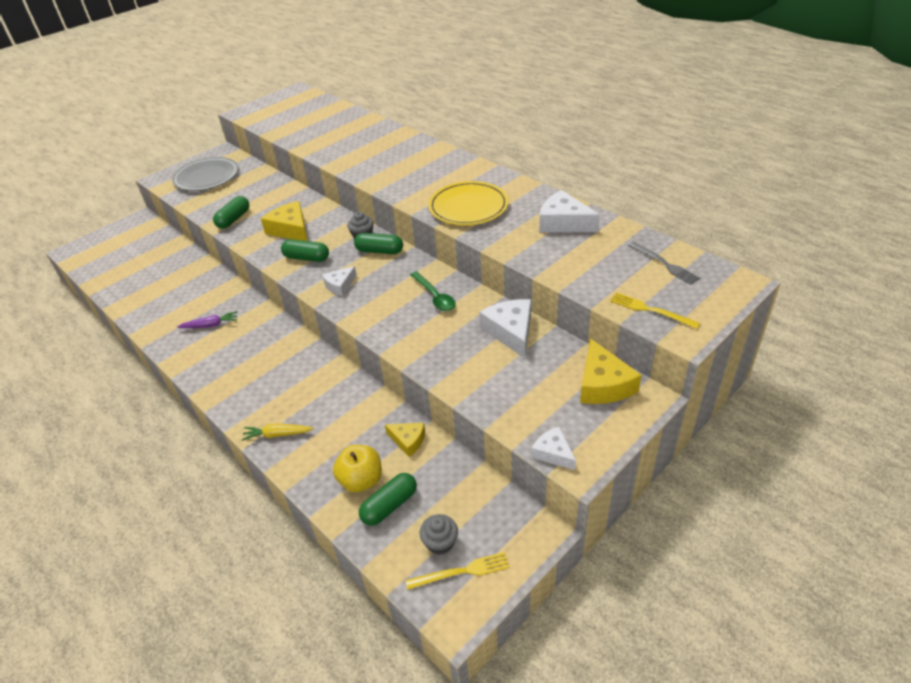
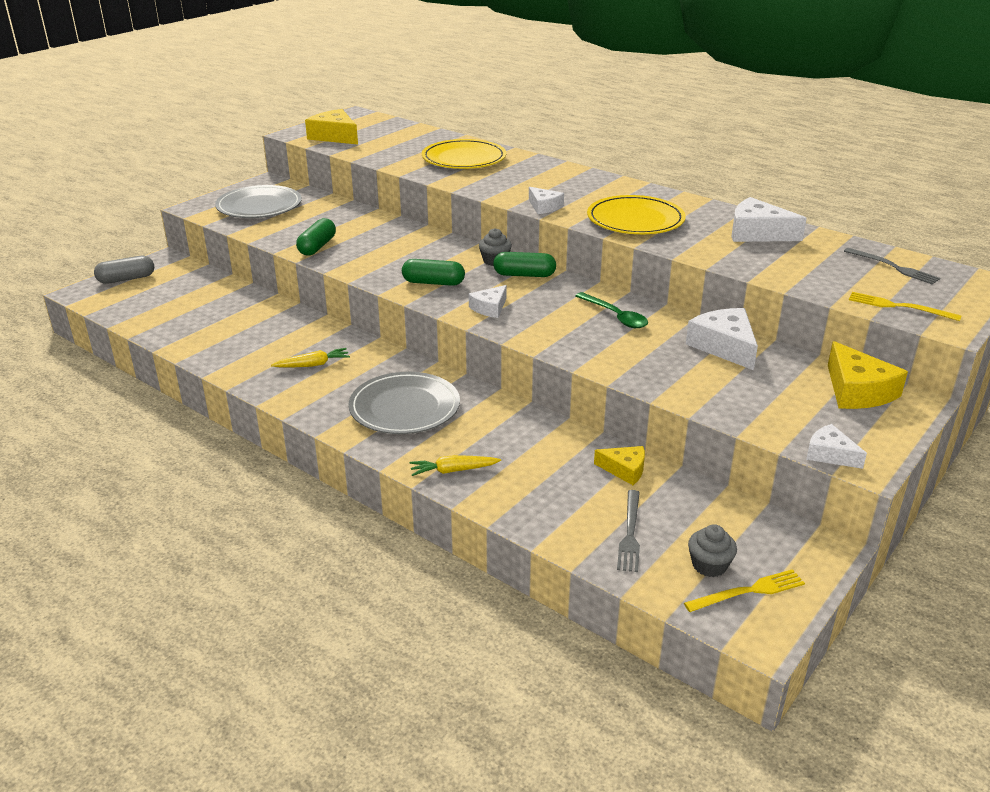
camera: 10 degrees left, 10 degrees down
(106, 238) = (126, 279): none -> grey capsule
(210, 325) = (313, 365): purple carrot -> yellow carrot
(263, 370) = (404, 407): none -> grey plate
(290, 229) = (398, 256): yellow cheese -> yellow cheese (334, 136)
(359, 138) = (464, 158): none -> yellow plate
(361, 480) = (582, 510): yellow apple -> none
(389, 506) = (630, 533): green capsule -> grey fork
(401, 192) = (544, 207): none -> white cheese

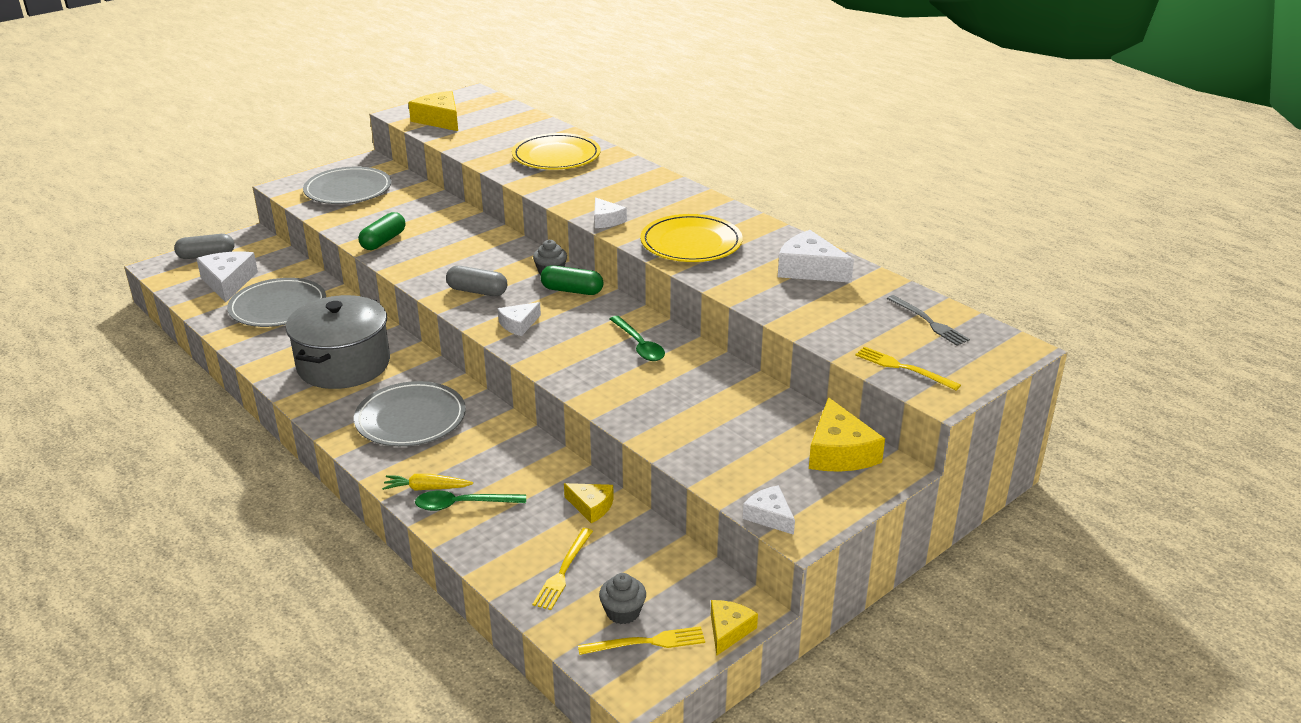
camera: 10 degrees right, 0 degrees up
(221, 318) = (278, 307): none -> grey plate
(313, 365) = (344, 364): yellow carrot -> grey pot
(433, 283) = (477, 291): green capsule -> grey capsule
(497, 482) = (463, 505): none -> green spoon
(630, 533) = (563, 571): grey fork -> yellow fork
(724, 346) = (731, 389): white cheese -> white cheese (228, 282)
(820, 570) = (728, 630): none -> yellow cheese

